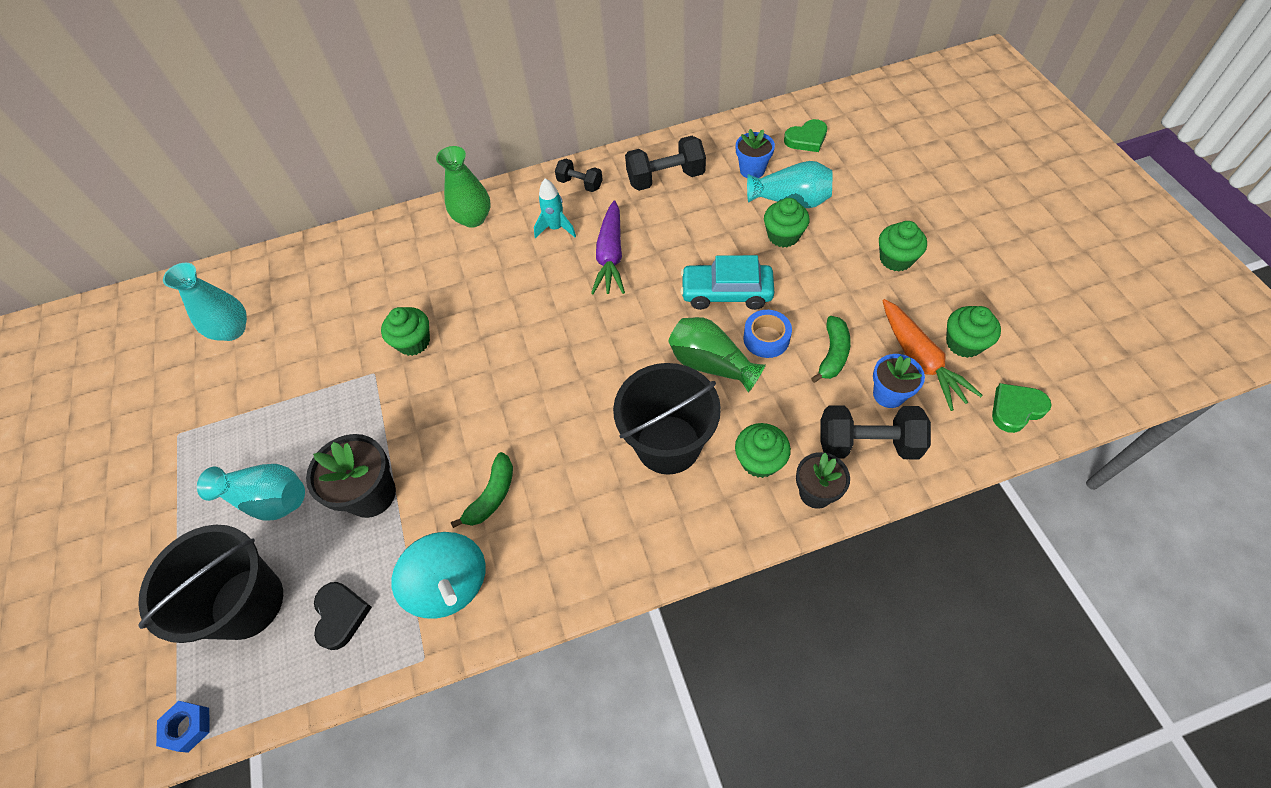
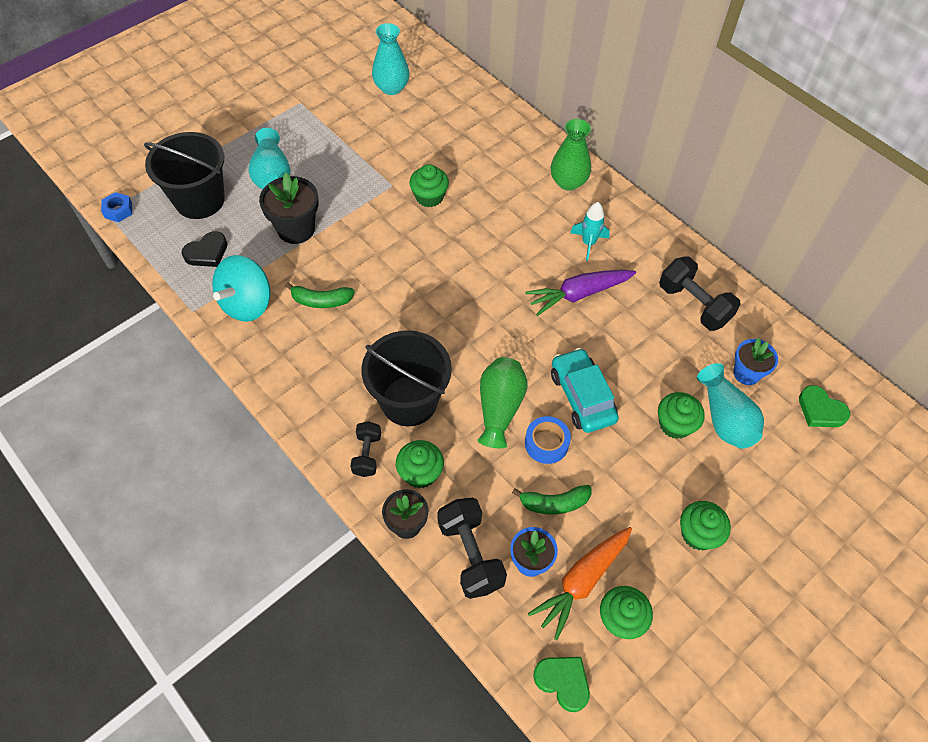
camera: 60 degrees right, 0 degrees up
(580, 184) = (648, 241): black dumbbell -> black dumbbell (367, 454)

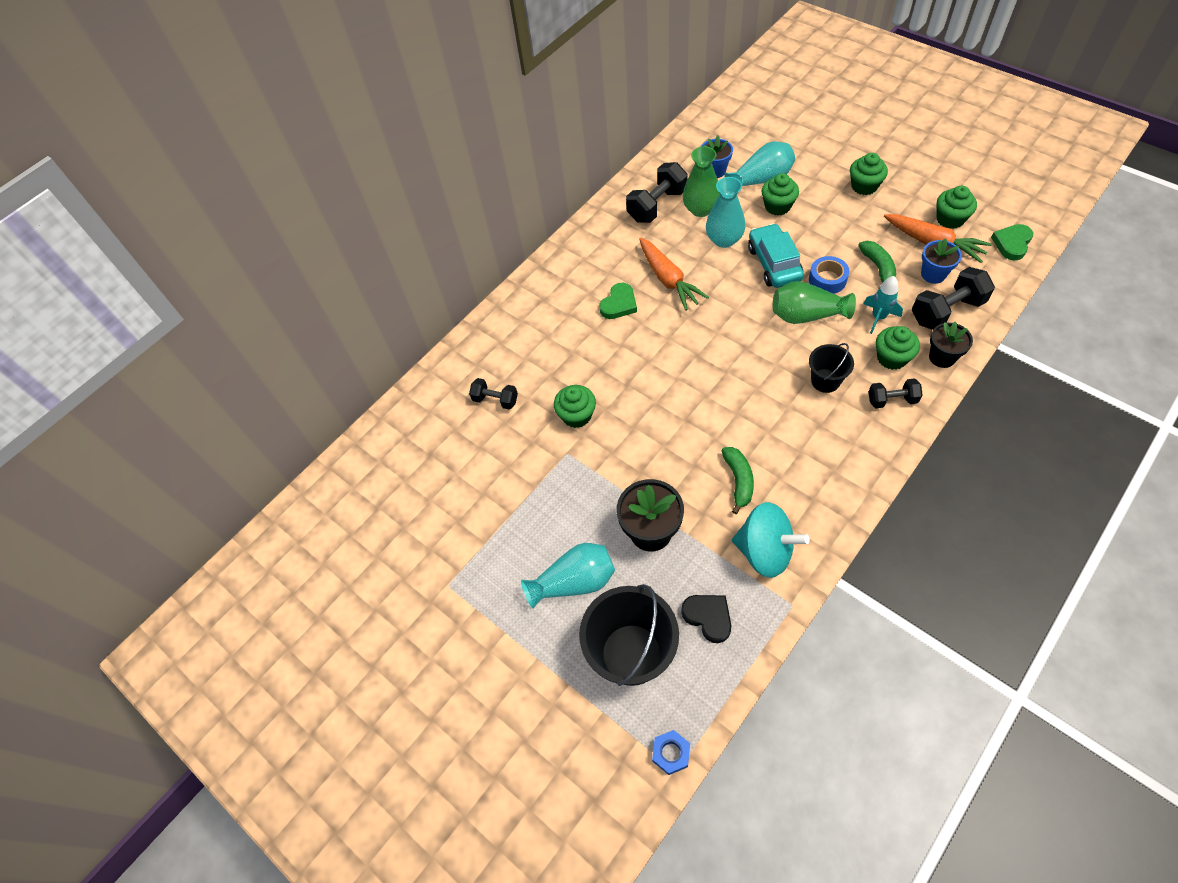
camera: 90 degrees left, 0 degrees up
(391, 88) = (413, 488): turquoise vase -> turquoise vase (724, 239)
(409, 401) = (825, 381): black bucket -> black bucket, size x0.54
(463, 144) = (495, 400): none -> black dumbbell
(568, 182) = (534, 305): green vase -> green vase (701, 209)
(578, 294) = (668, 280): purple carrot -> orange carrot
(582, 396) = (774, 263): turquoise car -> turquoise car turned 105 degrees clockwise
(588, 243) = (607, 280): turquoise rocket -> turquoise rocket (878, 317)
(820, 410) = (733, 131): green heart -> green heart (619, 304)

